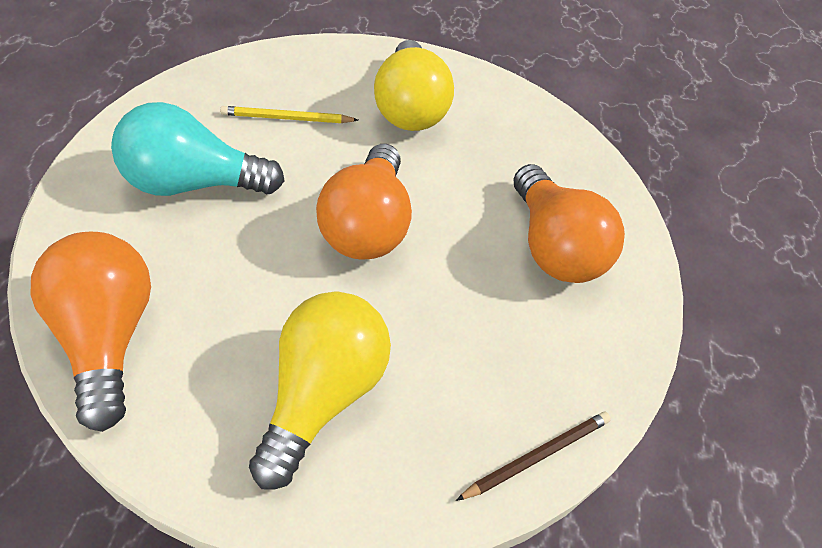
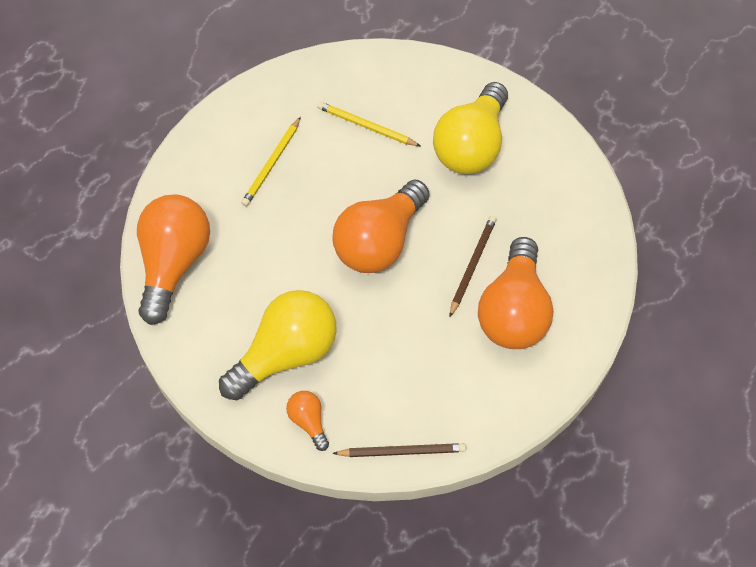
camera: 35 degrees right, 10 degrees up
(192, 183) = (272, 164): turquoise light bulb -> yellow pencil
(399, 471) = (308, 421): none -> orange light bulb
(482, 216) = (472, 265): none -> brown pencil

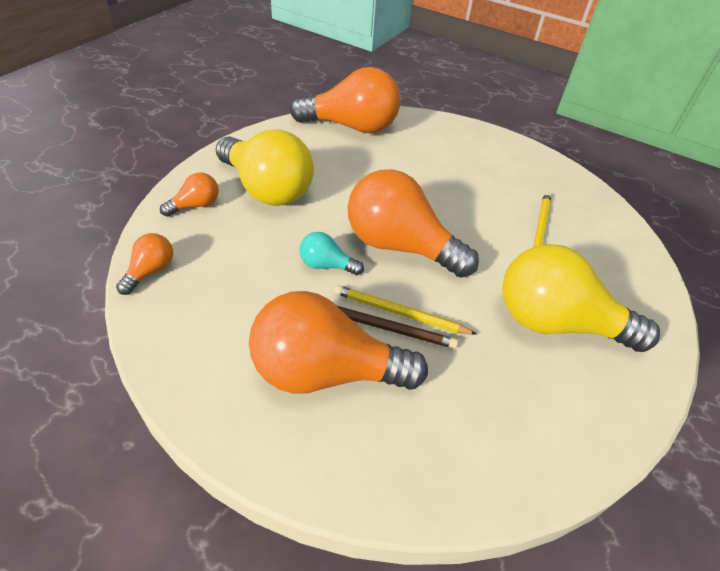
camera: 80 degrees right, 15 degrees down
(272, 164) = (467, 172): yellow pencil -> yellow pencil (400, 313)
(401, 304) = (326, 265): none -> turquoise light bulb
(402, 451) = (150, 271): brown pencil -> orange light bulb

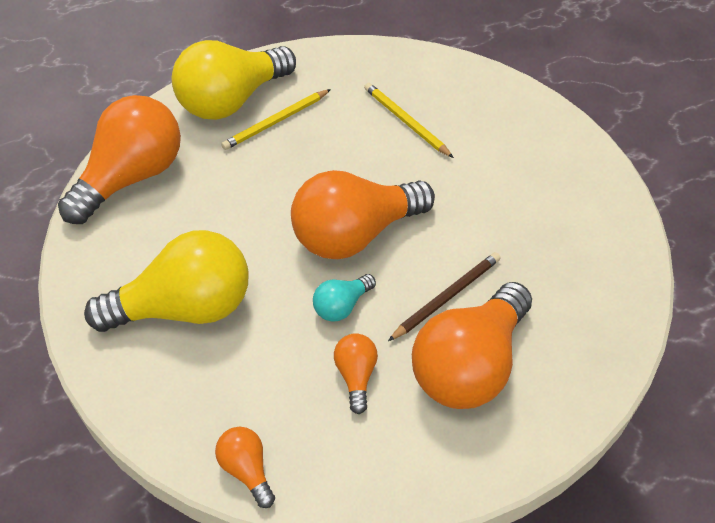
camera: 55 degrees left, 5 degrees up
(195, 205) = (163, 389): orange light bulb -> orange light bulb (356, 376)
(400, 313) = (437, 278): yellow pencil -> yellow pencil (276, 122)
(556, 323) = (511, 177): yellow light bulb -> yellow light bulb (232, 100)

